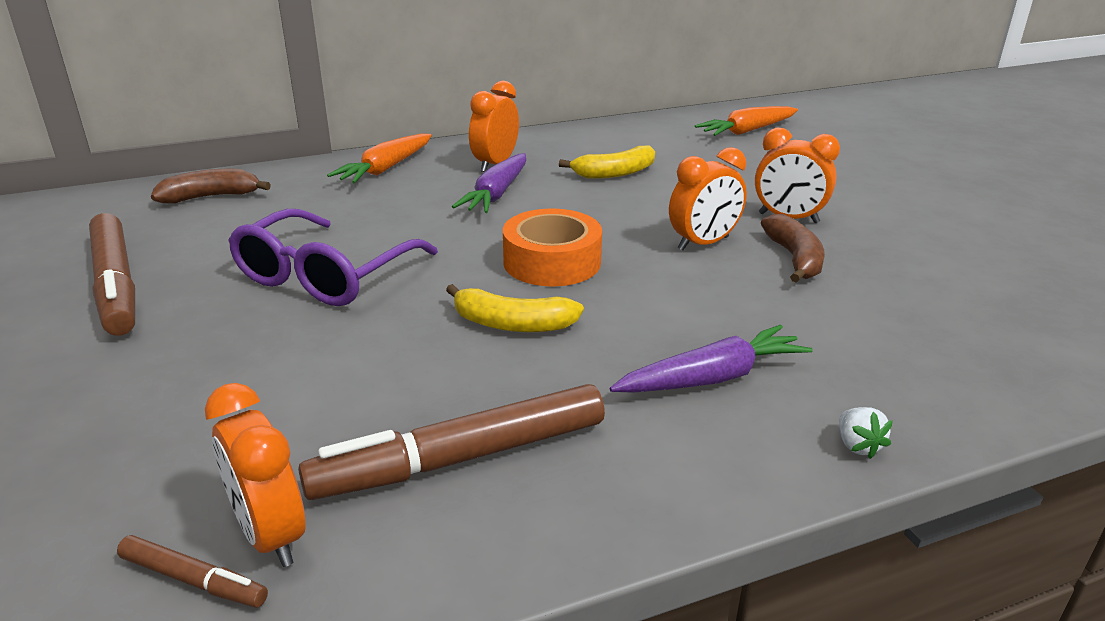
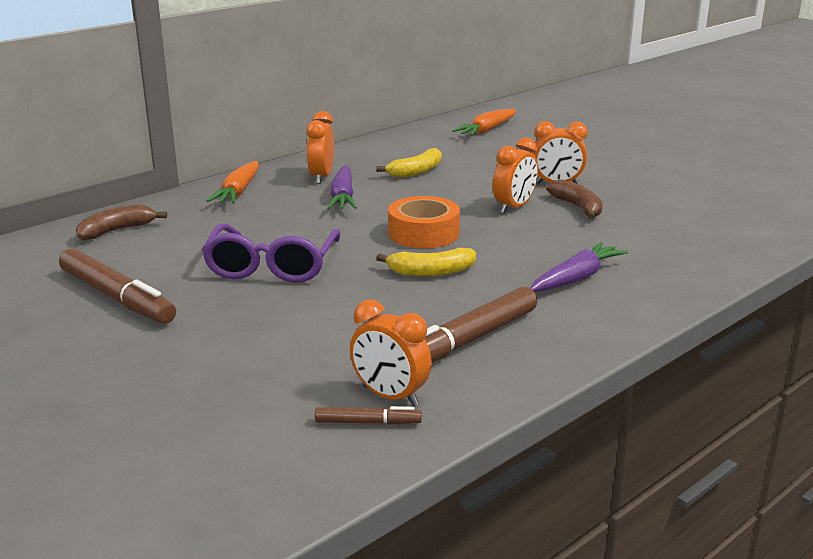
camera: 20 degrees left, 5 degrees down
(857, 445) = (677, 295): white strawberry -> none

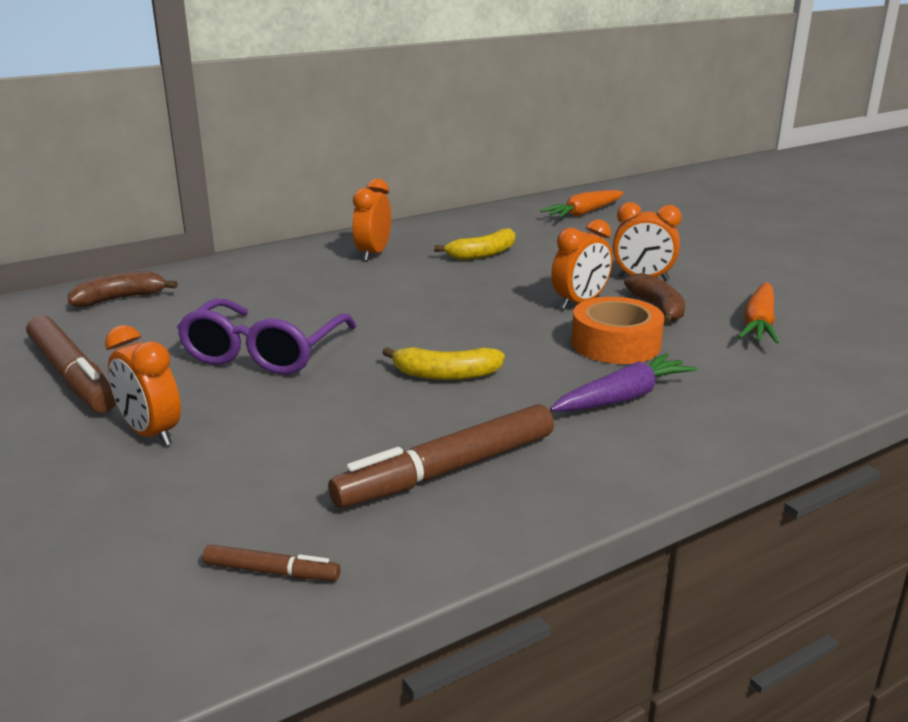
camera: 10 degrees right, 0 degrees up
(238, 192) = (274, 264): orange carrot -> orange carrot (759, 324)
(343, 197) = (386, 278): purple carrot -> none
(390, 396) = (318, 536): orange clock -> orange clock (151, 433)
(423, 233) = (458, 326): orange tape -> orange tape (615, 344)

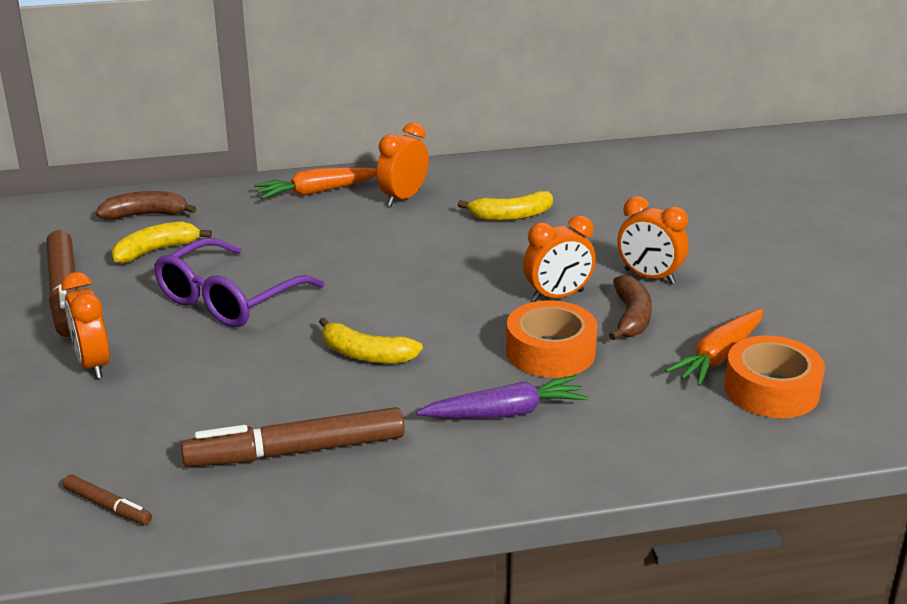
camera: 20 degrees right, 5 degrees up
(153, 325) = (156, 251): none -> yellow banana
(584, 213) = (665, 175): orange carrot -> orange carrot (317, 192)
(827, 340) = (771, 390): none -> orange tape

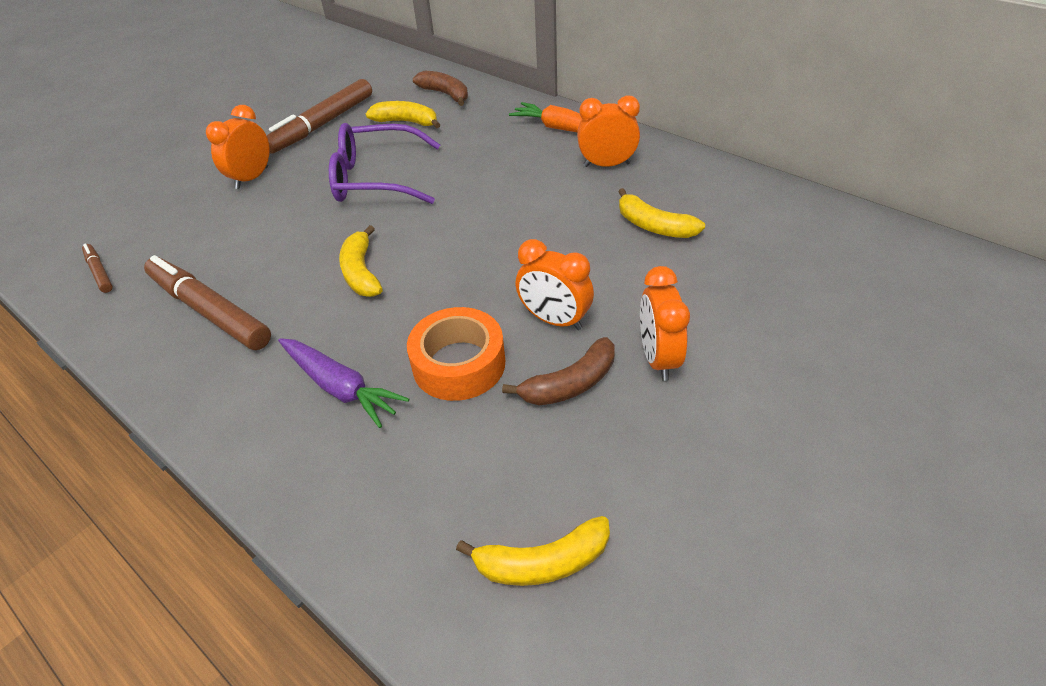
camera: 55 degrees right, 15 degrees up
(108, 506) = (99, 272): brown marker -> brown marker turned 150 degrees clockwise
(718, 356) = (565, 484): orange carrot -> none
(771, 390) = (542, 562): orange tape -> yellow banana

